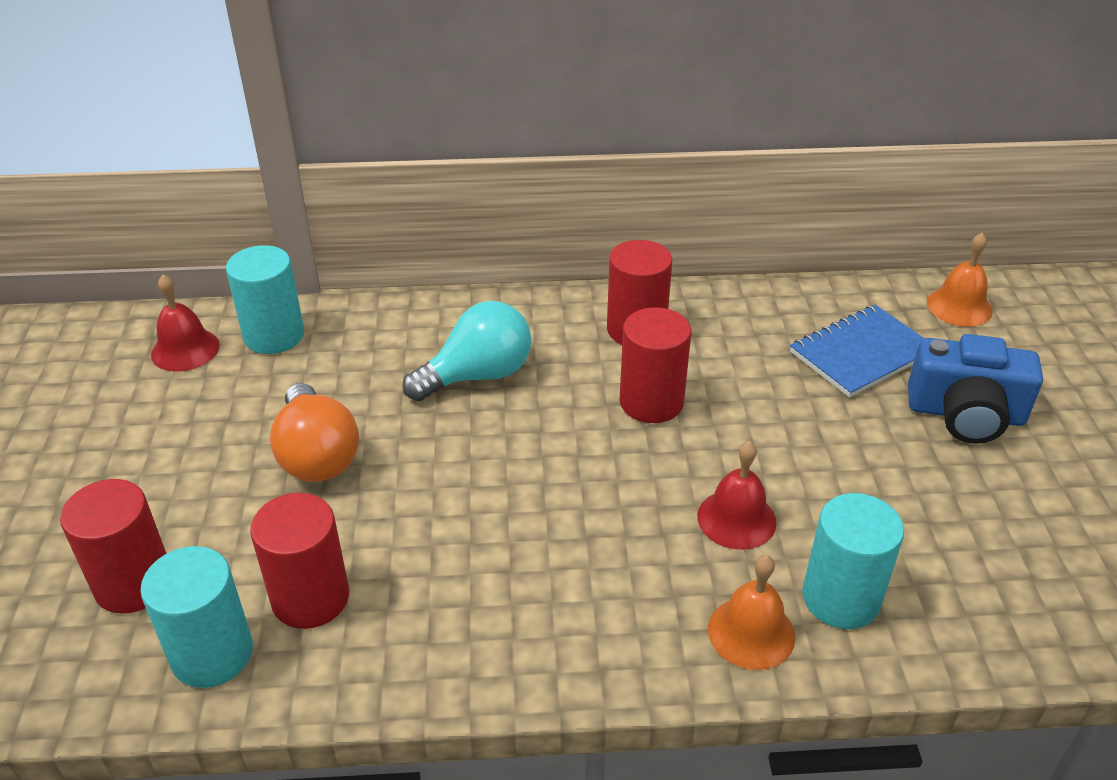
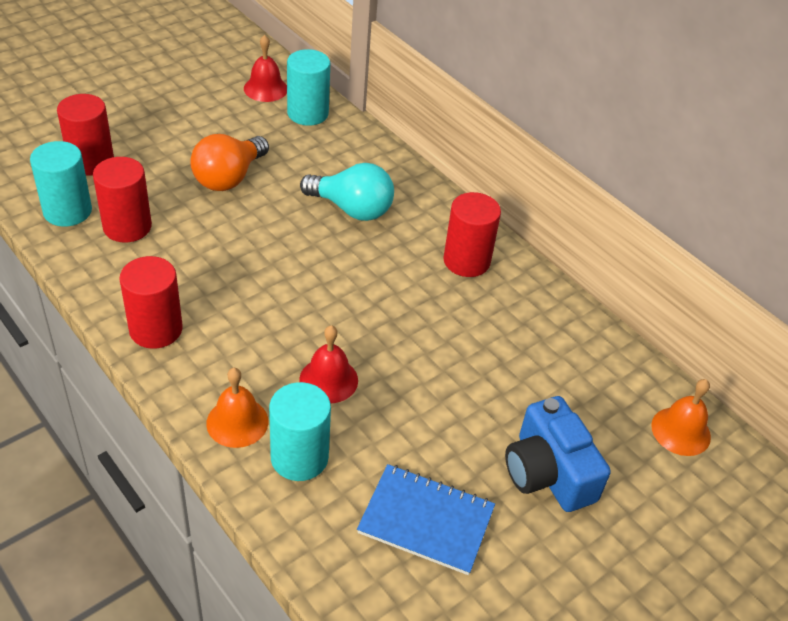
camera: 50 degrees right, 5 degrees up
(651, 402) = (401, 297): red cylinder -> red cylinder (156, 329)
(861, 353) = (560, 389): blue notebook -> blue notebook (426, 521)

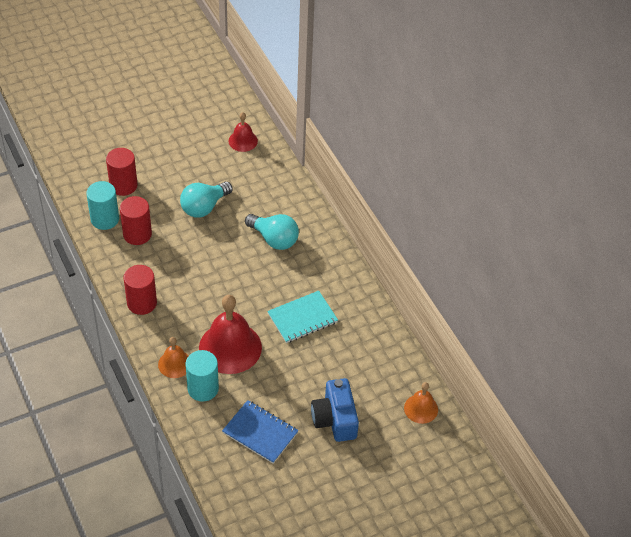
camera: 15 degrees right, 5 degrees up
(229, 178) = (204, 207): orange light bulb -> turquoise light bulb
(307, 113) = (265, 164): turquoise cylinder -> none
(328, 380) = (230, 347): red bell -> red bell, size x1.89
(435, 316) = (302, 318): none -> turquoise notebook
(466, 261) = (334, 284): red cylinder -> none

